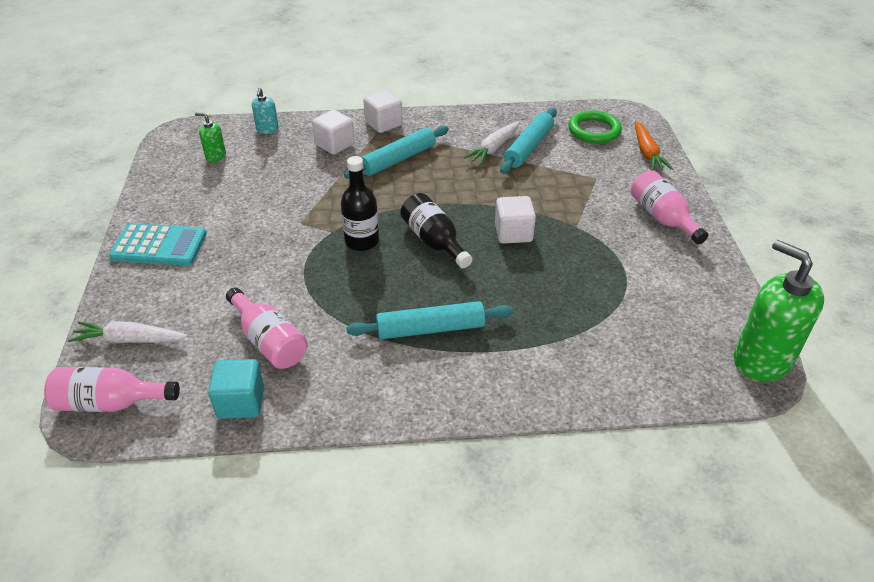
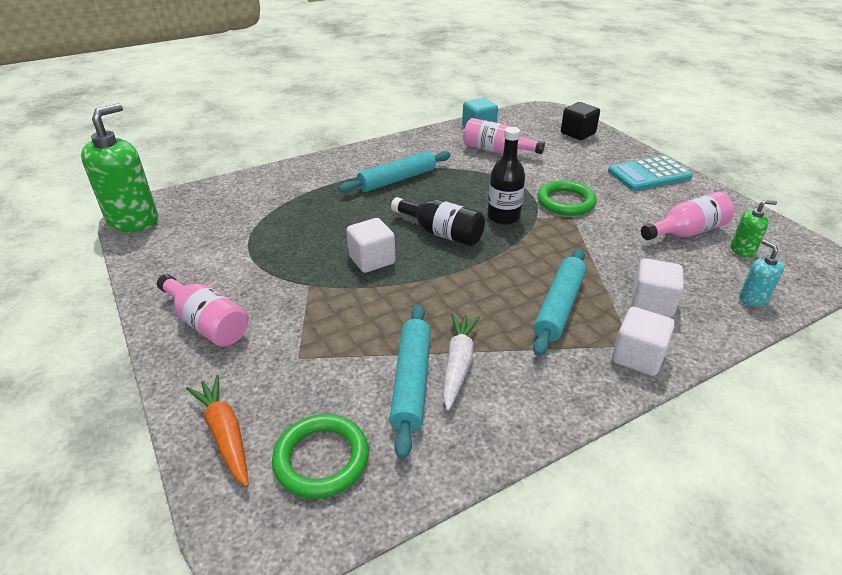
camera: 155 degrees right, 5 degrees down
(110, 403) = (545, 115): pink bottle -> pink bottle (686, 232)
(130, 340) = (577, 133): white carrot -> black cube
(285, 239) = (565, 202): none -> green ring
(761, 360) = (133, 220): green soap dispenser -> green soap dispenser turned 90 degrees counterclockwise

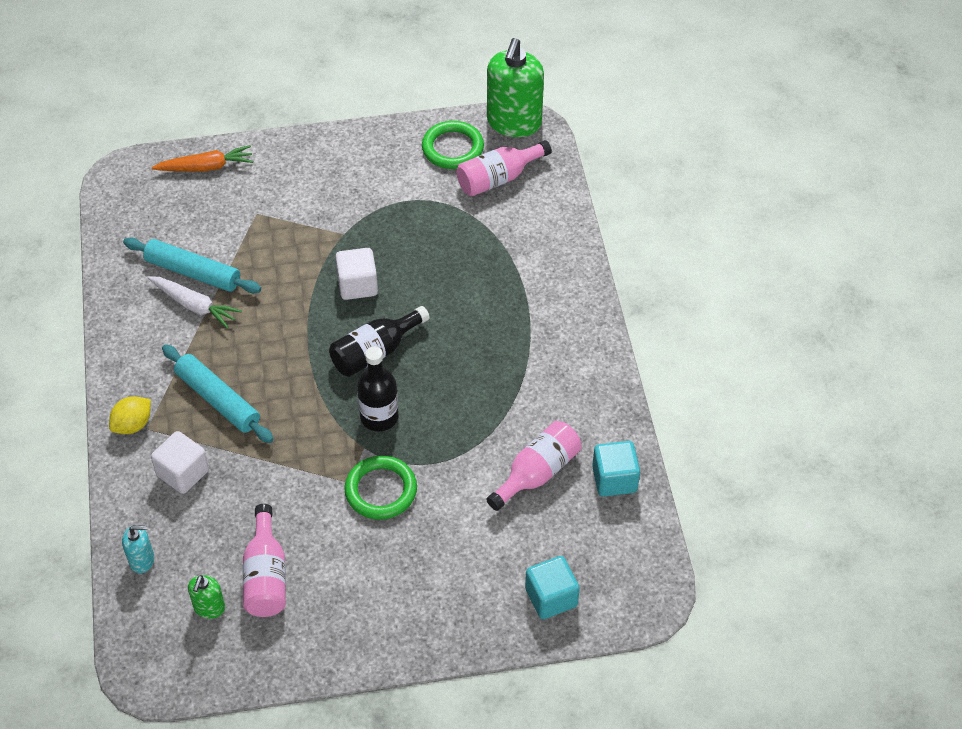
camera: 110 degrees right, 15 degrees up
(133, 220) = (514, 123): green soap dispenser -> green soap dispenser turned 60 degrees clockwise
(207, 323) = (326, 165): pink bottle -> pink bottle (498, 178)
(321, 459) = (157, 210): green ring -> green ring (452, 148)
(397, 180) = (505, 345): turquoise rolling pin -> none
(577, 133) = (551, 597): black cube -> turquoise cube
(637, 357) = (133, 425): white cube -> yellow lemon
(649, 174) = (400, 618): turquoise calculator -> none

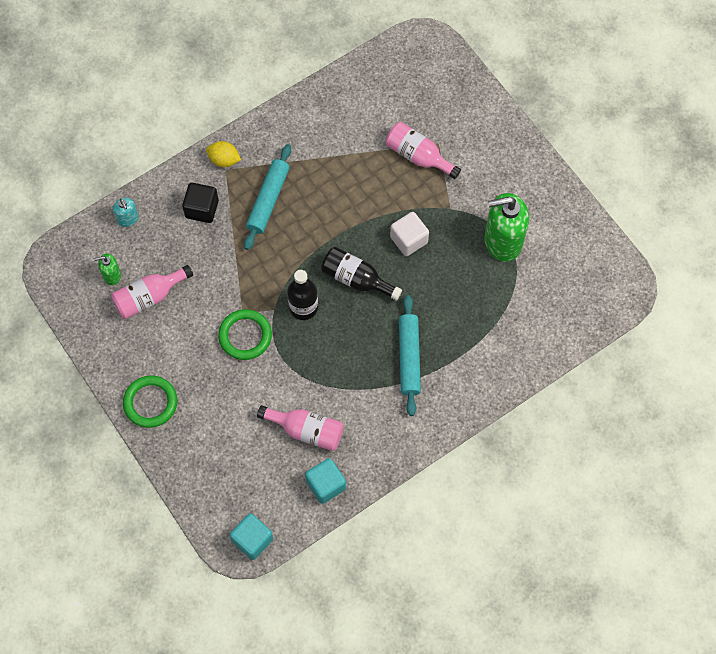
camera: 65 degrees right, 15 degrees up
(183, 473) = (202, 209): white cube -> black cube
(193, 272) = (365, 130): turquoise rolling pin -> turquoise rolling pin (409, 358)
(194, 306) = (337, 146): white carrot -> none
(206, 167) = (462, 89): orange carrot -> none
(452, 148) = (573, 244): green ring -> green ring (150, 403)
(498, 178) = (561, 289): pink bottle -> pink bottle (418, 156)
(514, 123) = (624, 275): green soap dispenser -> green soap dispenser (502, 241)
(551, 597) = (211, 481): turquoise cube -> turquoise cube (252, 540)

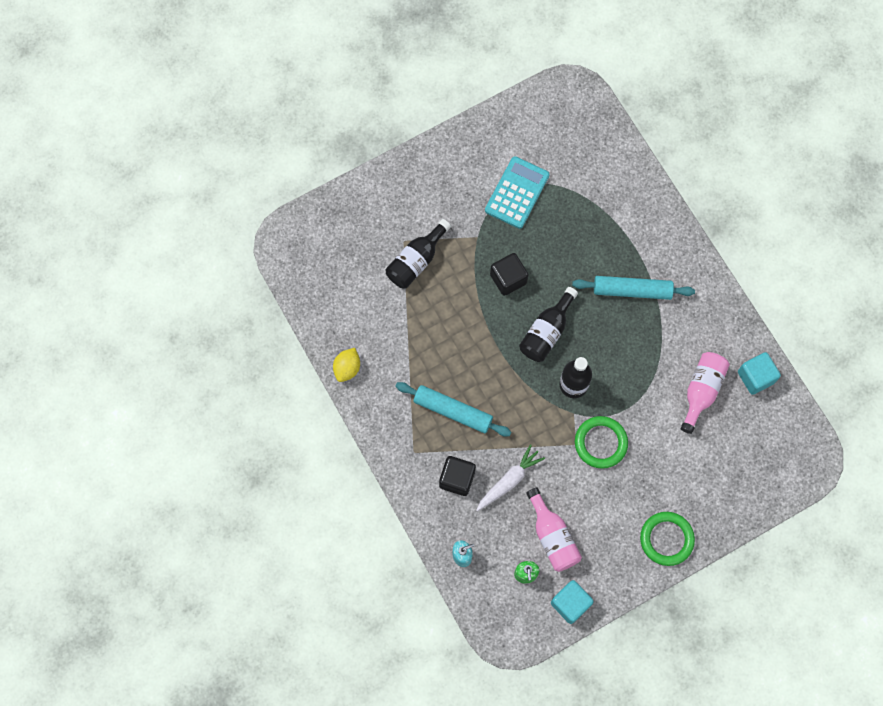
camera: 85 degrees left, 5 degrees up
(202, 255) = (509, 480): none -> white carrot
(224, 160) = (402, 453): yellow lemon -> yellow lemon (347, 368)
(252, 540) = (807, 448): turquoise cube -> turquoise cube (570, 603)
(409, 240) = (508, 279): white cube -> black cube
(418, 156) = (416, 261): pink bottle -> black bottle
(502, 241) = (517, 193): green soap dispenser -> turquoise calculator

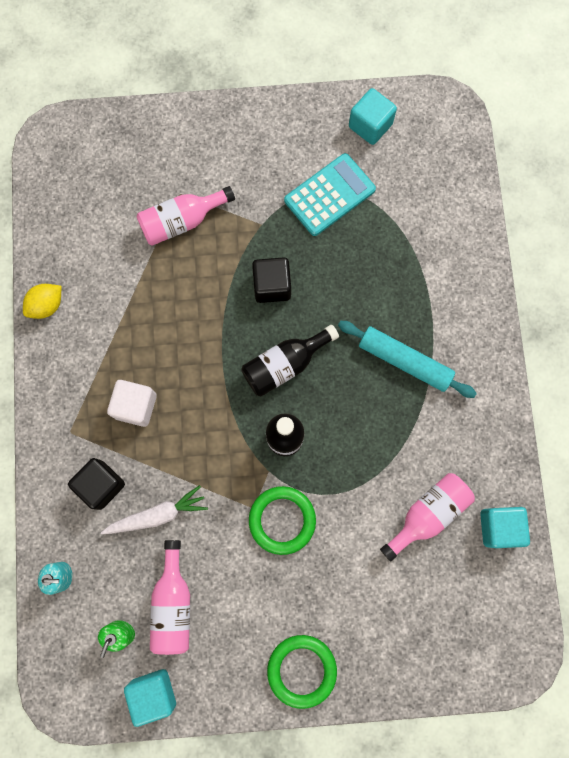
camera: 25 degrees right, 5 degrees up
(416, 261) = (182, 221): black bottle -> pink bottle
(452, 411) = (136, 406): turquoise rolling pin -> white cube
(521, 127) = (370, 125): none -> turquoise cube

